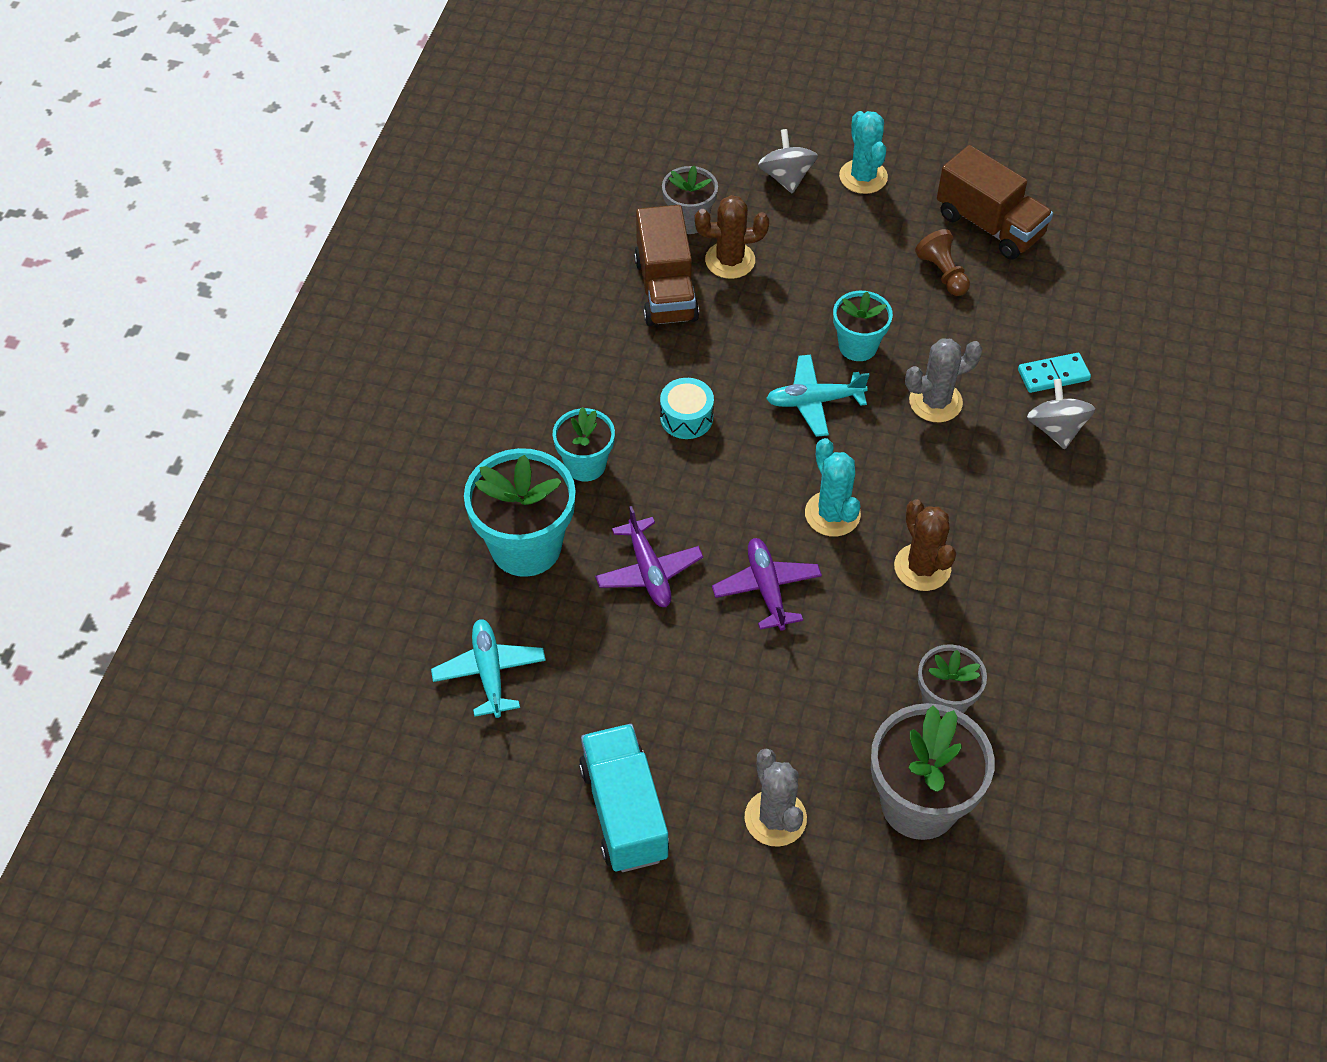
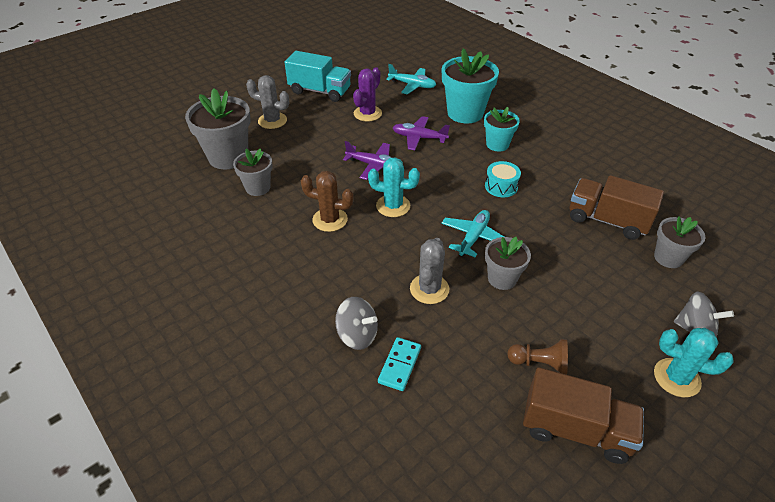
camera: 125 degrees right, 10 degrees down
(637, 685) = (367, 113): none -> purple cactus
(730, 260) = (618, 259): brown cactus -> none
(858, 346) = (502, 278): turquoise flower pot -> grey flower pot
(989, 225) = (575, 429): brown truck -> brown truck turned 150 degrees counterclockwise

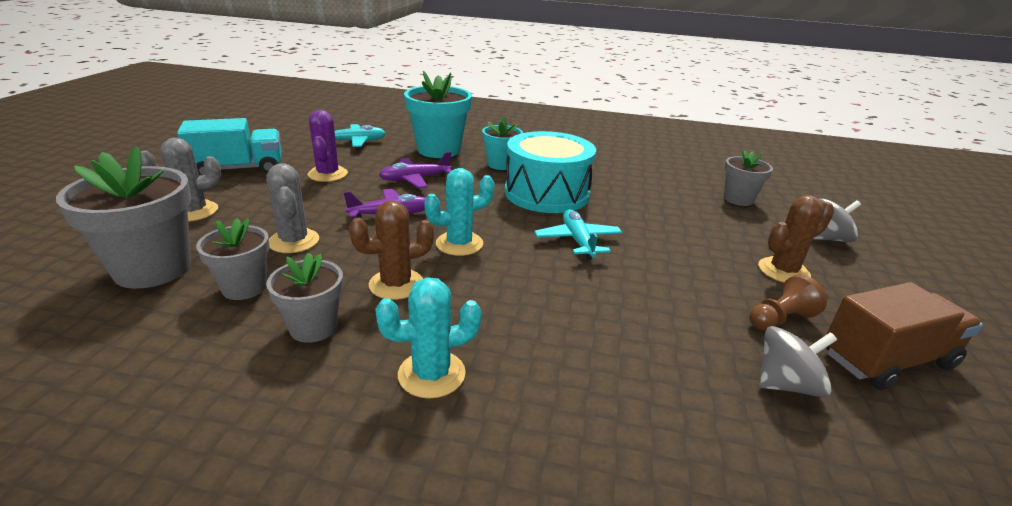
camera: 40 degrees left, 15 degrees down
(357, 335) = (585, 393): grey spinning top -> grey spinning top (786, 384)
(399, 365) = (673, 398): turquoise domino -> none
(429, 289) = (598, 304): grey cactus -> grey cactus (294, 241)
(501, 186) = (546, 193): turquoise drum -> turquoise drum, size x2.19
(502, 278) = (649, 264): grey flower pot -> grey flower pot (313, 327)
(602, 334) = (783, 271): none -> brown cactus
(607, 220) = (663, 190): brown truck -> none
(676, 378) = (871, 277): turquoise cactus -> turquoise cactus (431, 374)

